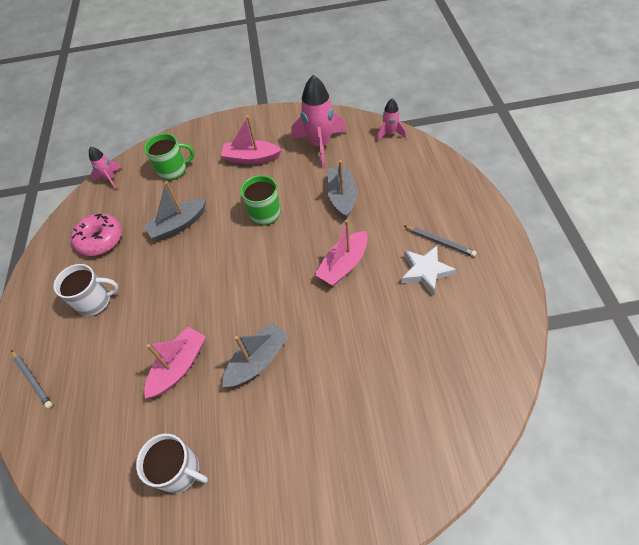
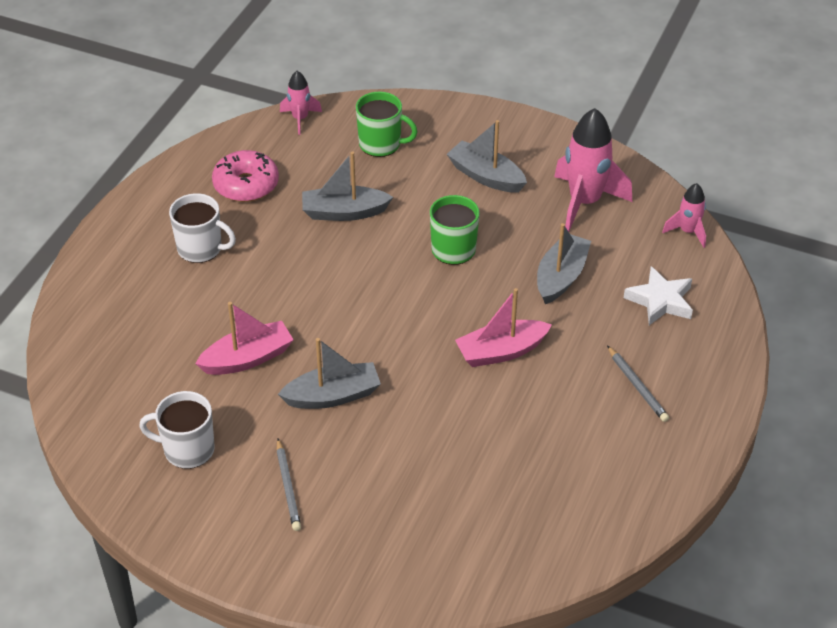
camera: 25 degrees right, 10 degrees down
(32, 380) = (94, 293): grey pencil -> grey pencil (287, 487)
(180, 471) = (187, 450): white mug -> white mug turned 135 degrees clockwise
(251, 158) = (486, 176): pink boat -> grey boat
(425, 271) = (591, 407): white star -> white star (660, 301)

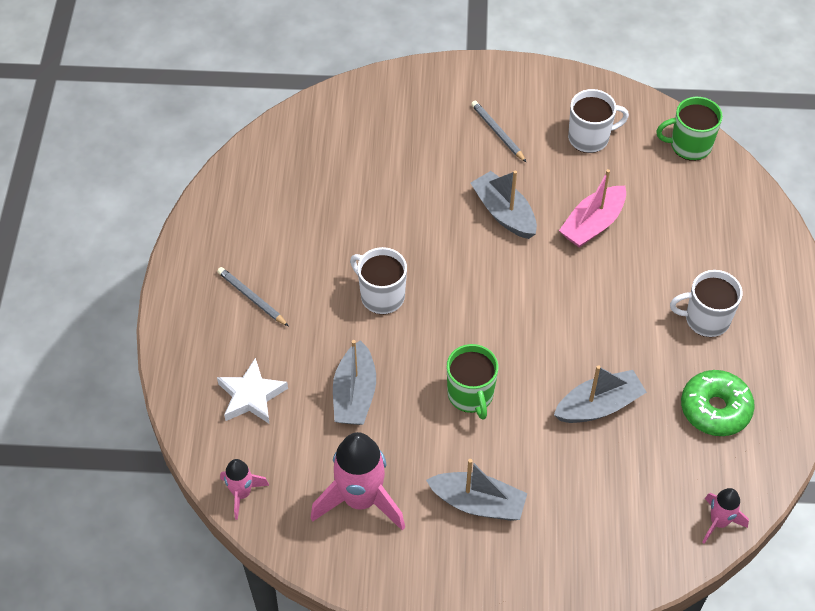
camera: 160 degrees right, 10 degrees up
(246, 185) = (715, 409): pink donut -> green donut
(333, 396) = (504, 213): grey boat -> grey boat turned 90 degrees clockwise
(381, 144) = (611, 513): green mug -> green mug (689, 145)
(501, 351) = (381, 296): pink boat -> white mug

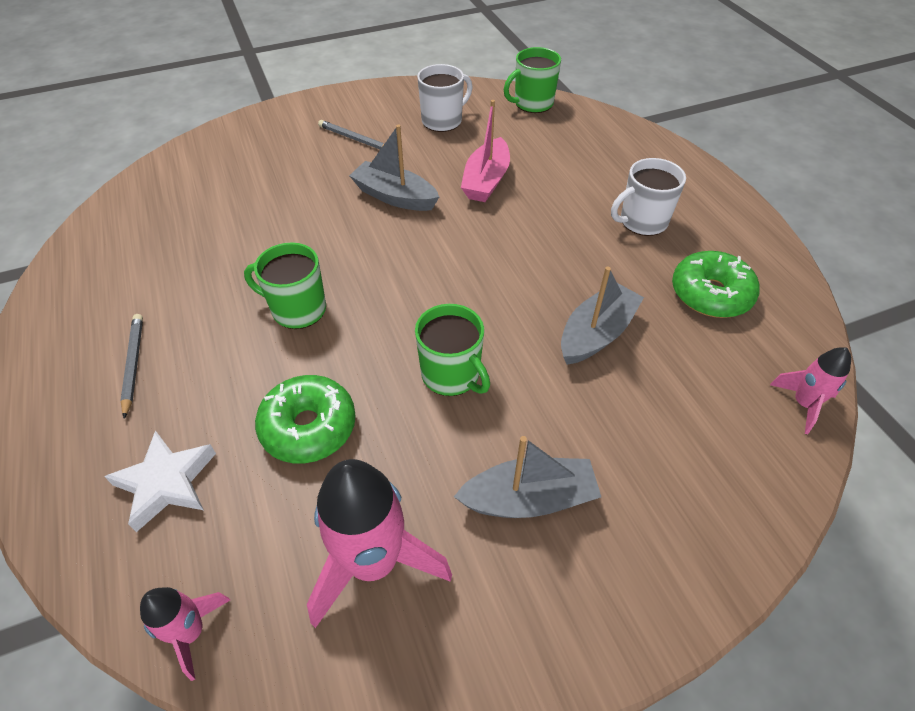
camera: 25 degrees left, 5 degrees down
(252, 297) = (134, 364): grey pencil -> grey pencil turned 60 degrees clockwise
(354, 394) = (309, 427): grey boat -> green donut
(381, 296) = (297, 309): white mug -> green mug

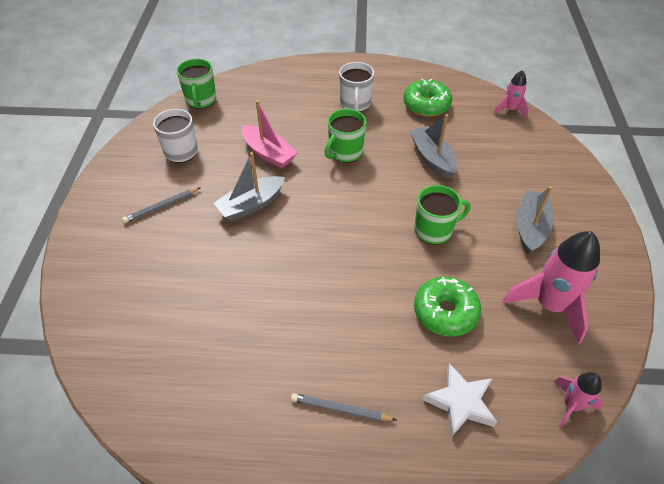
camera: 65 degrees left, 0 degrees up
(297, 309) = (337, 292): green mug -> green mug (345, 152)

